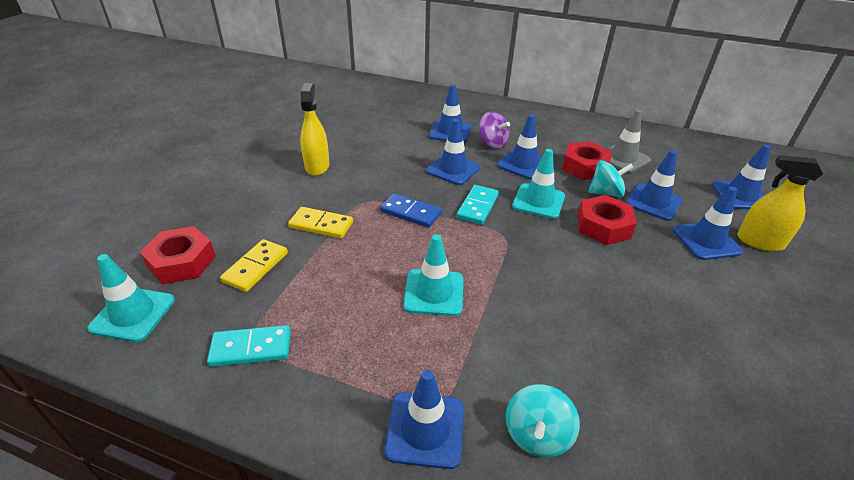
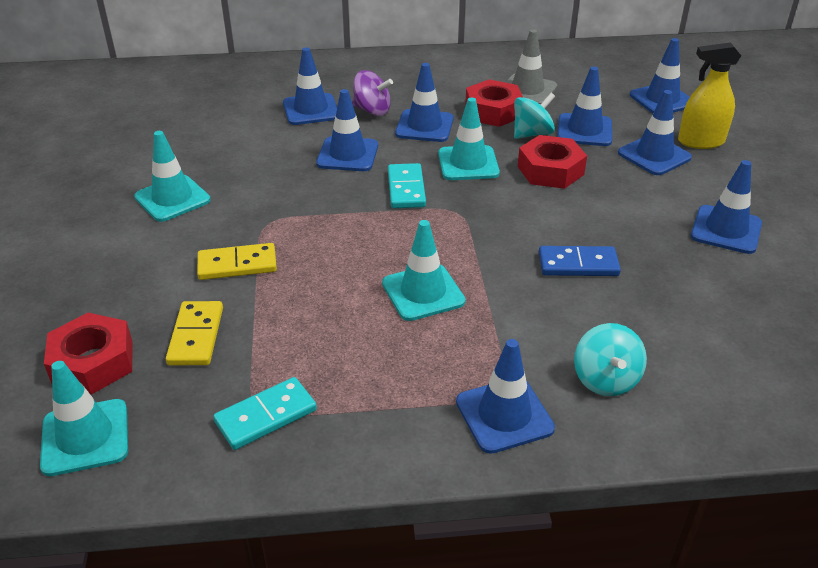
camera: 25 degrees left, 0 degrees up
(317, 166) = (172, 199): yellow spray bottle -> turquoise traffic cone
(410, 212) = (334, 218): blue domino -> blue domino (578, 264)
(742, 332) = (726, 230): none -> blue traffic cone

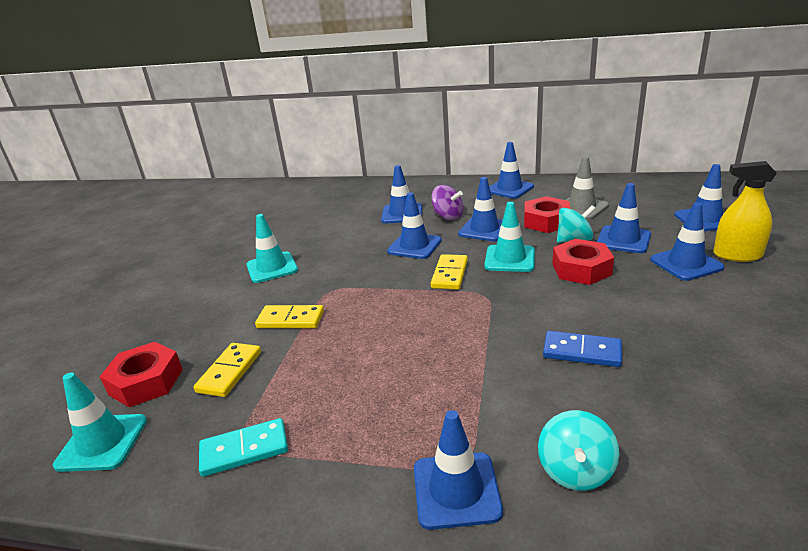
camera: 20 degrees right, 10 degrees down
(406, 189) = (449, 274): turquoise domino -> yellow domino
(423, 292) = (427, 359): turquoise traffic cone -> none
(726, 230) = (748, 336): blue traffic cone -> blue traffic cone (509, 189)

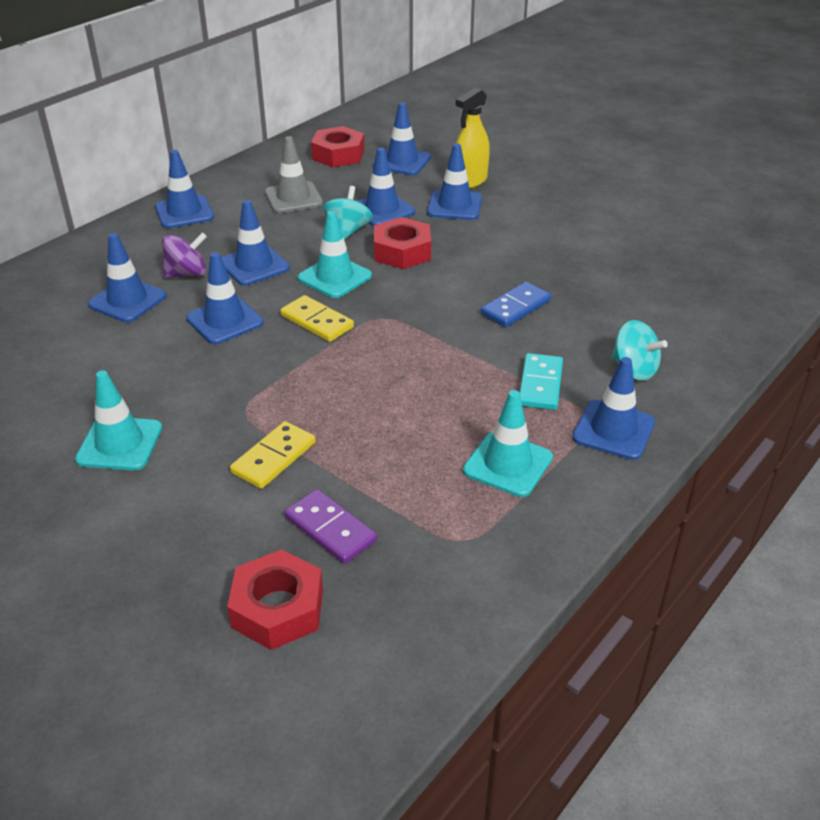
camera: 65 degrees left, 10 degrees up
(102, 442) = (367, 659): turquoise traffic cone -> turquoise traffic cone (508, 464)
(230, 372) = (330, 529): yellow domino -> purple domino
(244, 450) = (474, 541): turquoise domino -> turquoise domino (540, 384)
(546, 221) = (292, 227): red nut -> red nut (338, 155)

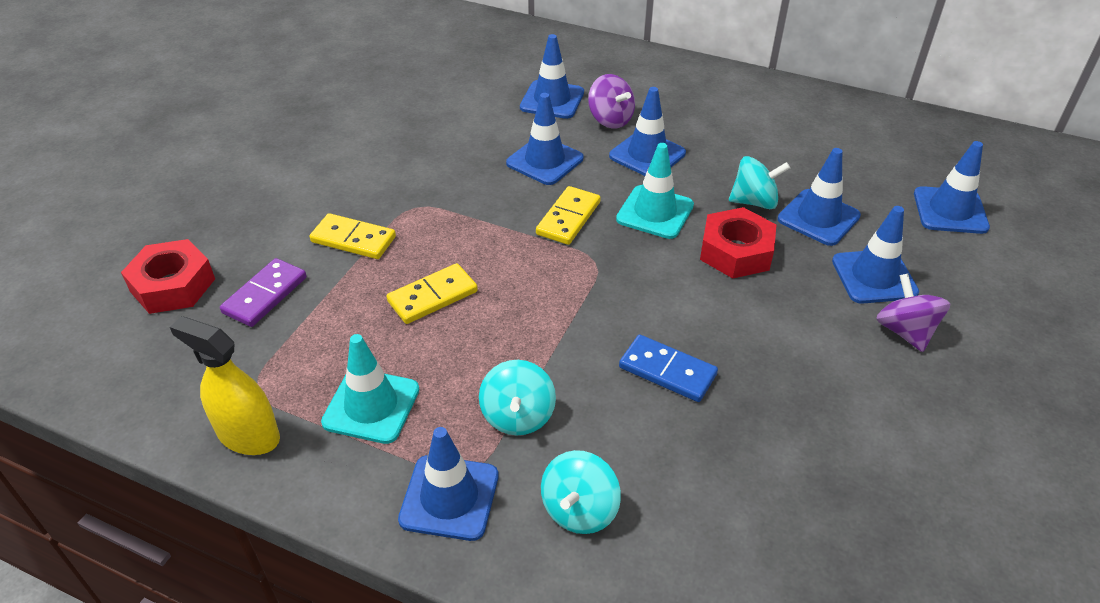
camera: 75 degrees right, 5 degrees up
(120, 444) = (356, 152): turquoise traffic cone -> none
(184, 212) = (717, 89): blue traffic cone -> none
(293, 198) = (796, 148): grey traffic cone -> none
(338, 155) = (921, 157): red nut -> none
(384, 413) = (432, 296): none -> yellow domino
(470, 181) = (950, 280): yellow spray bottle -> yellow spray bottle (248, 435)
(510, 209) = (905, 331): none -> purple spinning top
(540, 384) = (518, 416): turquoise domino -> turquoise spinning top

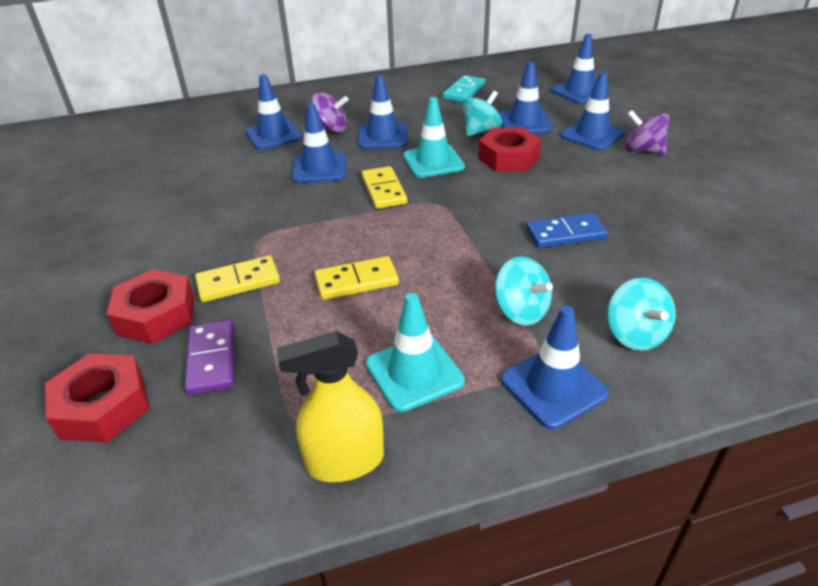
camera: 40 degrees left, 5 degrees down
(273, 233) = (156, 315): none -> red nut
(432, 296) = (356, 281): yellow domino -> yellow domino turned 60 degrees clockwise
(808, 140) = (464, 91): none -> turquoise domino

